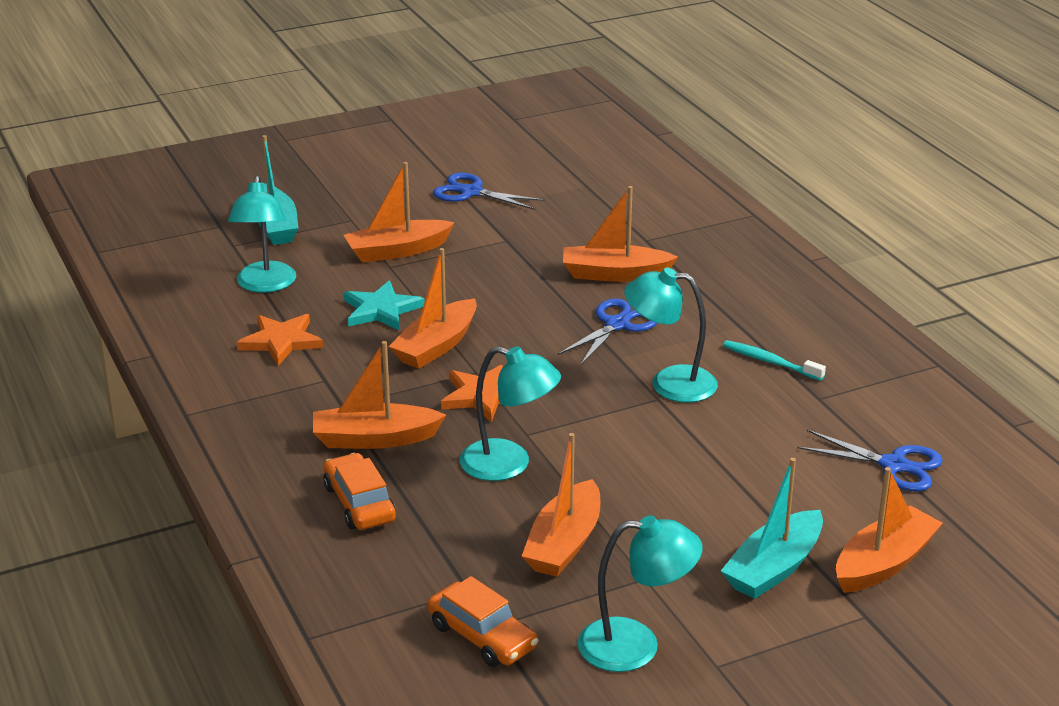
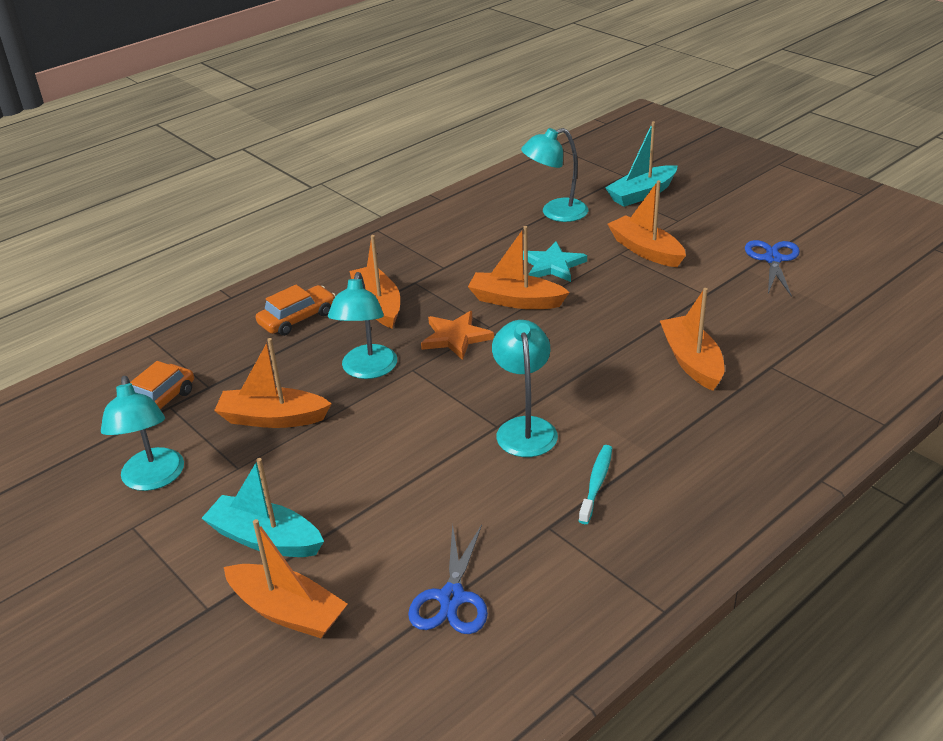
camera: 75 degrees right, 5 degrees up
(281, 341) = (484, 238): orange star -> none
(617, 324) = (605, 380): blue scissors -> none

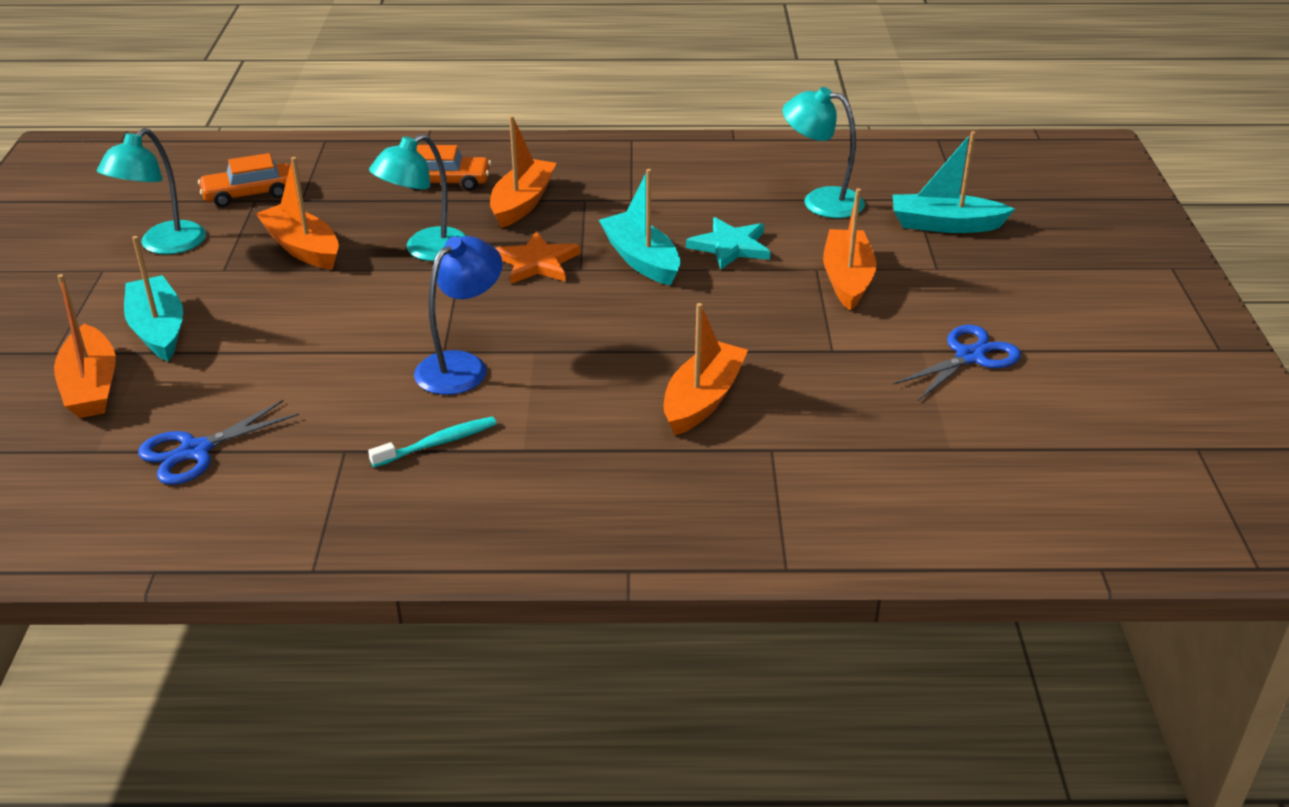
camera: 40 degrees right, 0 degrees up
(516, 300) = (641, 260): orange boat -> turquoise boat
(525, 428) = (462, 366): turquoise lamp -> blue lamp

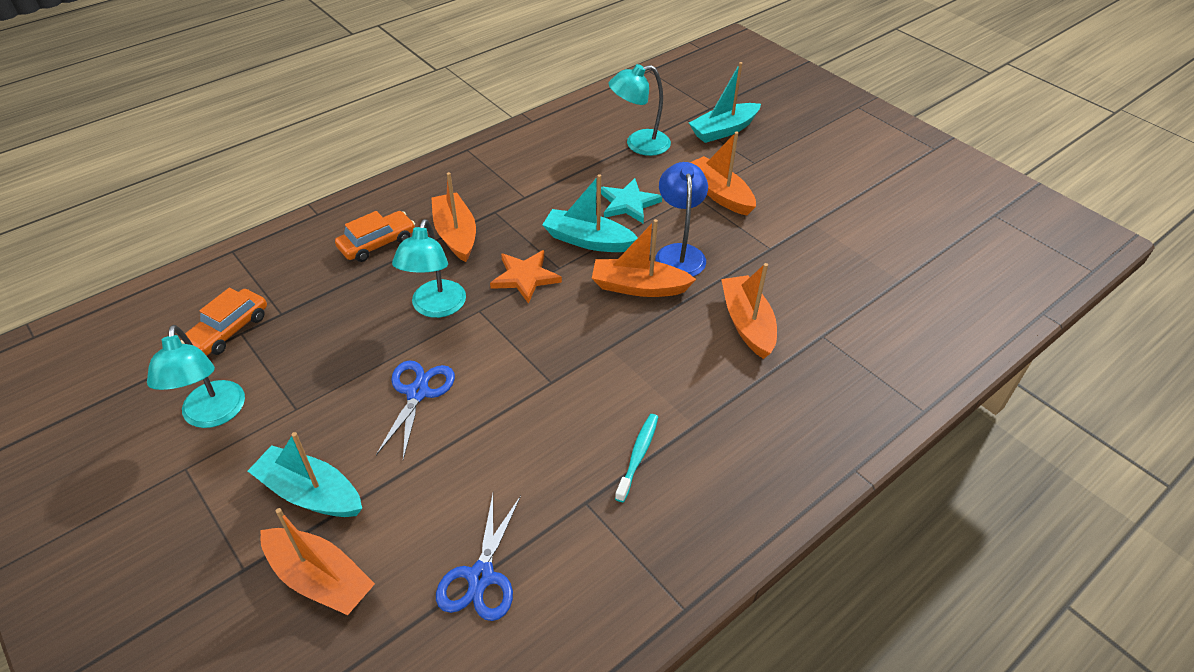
camera: 40 degrees left, 10 degrees up
(302, 248) = (337, 355): orange boat -> orange boat (639, 287)
(462, 366) = (577, 386): blue lamp -> blue lamp (679, 253)
(970, 356) = (839, 214): blue scissors -> blue scissors (417, 392)

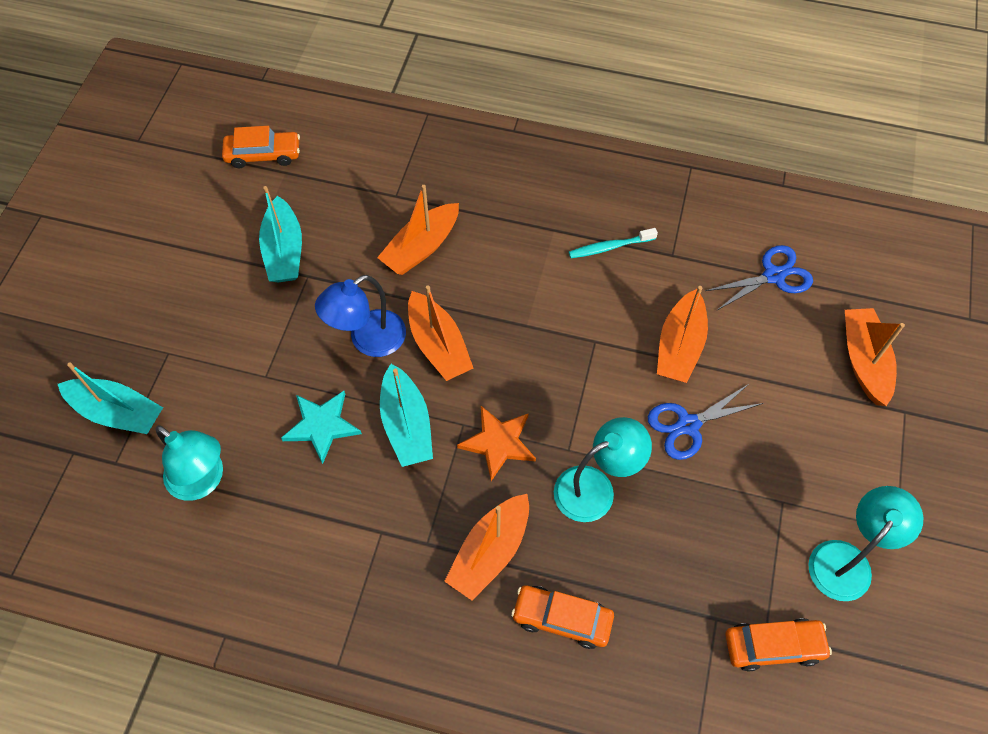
camera: 125 degrees left, 15 degrees up
(310, 493) = (826, 422): turquoise boat -> turquoise boat (284, 251)
(719, 194) = (248, 355): orange boat -> orange boat (679, 346)
(931, 275) = (263, 155): none -> orange car

